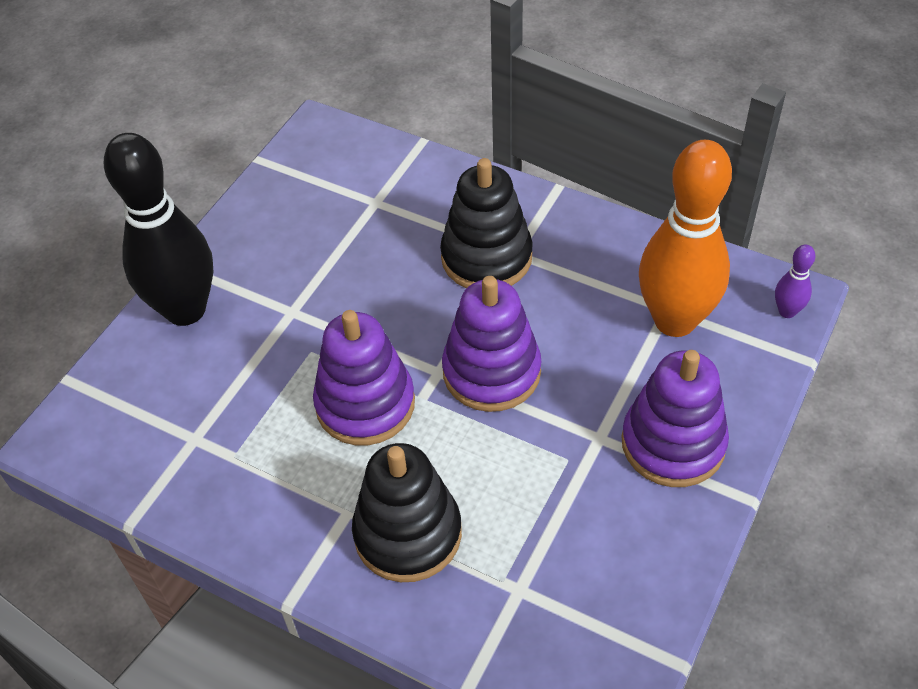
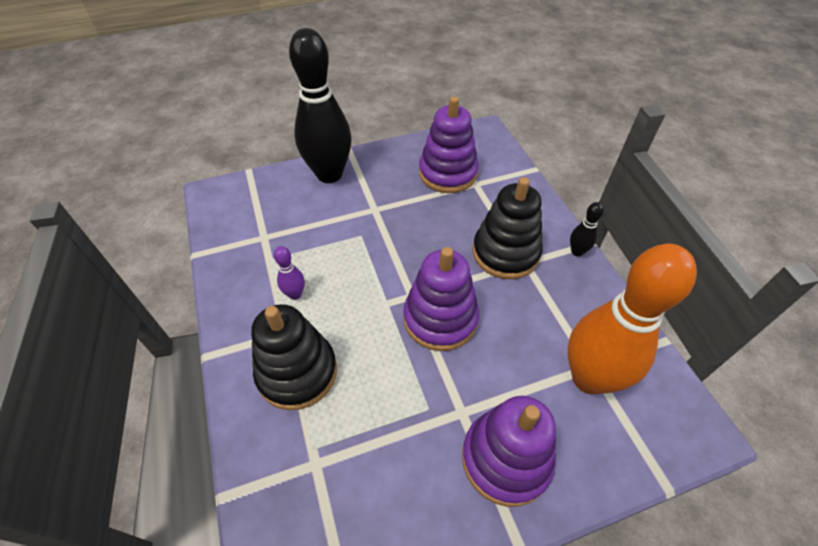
camera: 40 degrees right, 0 degrees up
(365, 404) = (356, 283): purple stacking toy -> purple stacking toy (447, 173)
(553, 206) = (577, 252): none -> black bowling pin
(787, 311) = (683, 437): purple bowling pin -> purple bowling pin (295, 294)

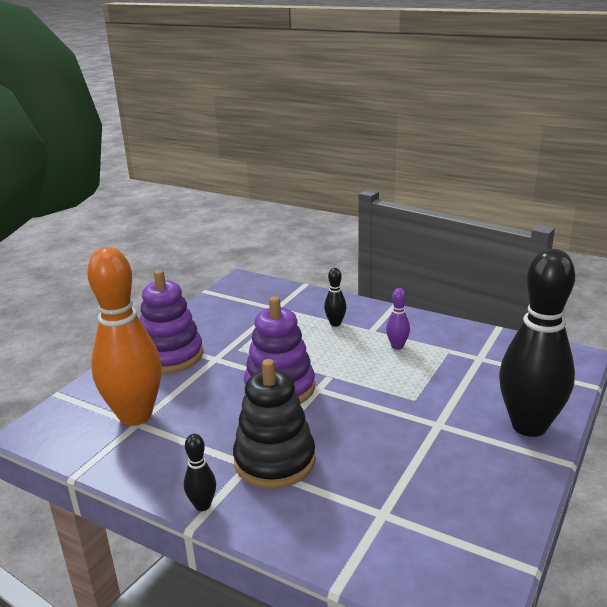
camera: 140 degrees right, 25 degrees down
(297, 372) = (335, 323): black stacking toy -> black bowling pin
(447, 173) = (427, 505): purple stacking toy -> none

